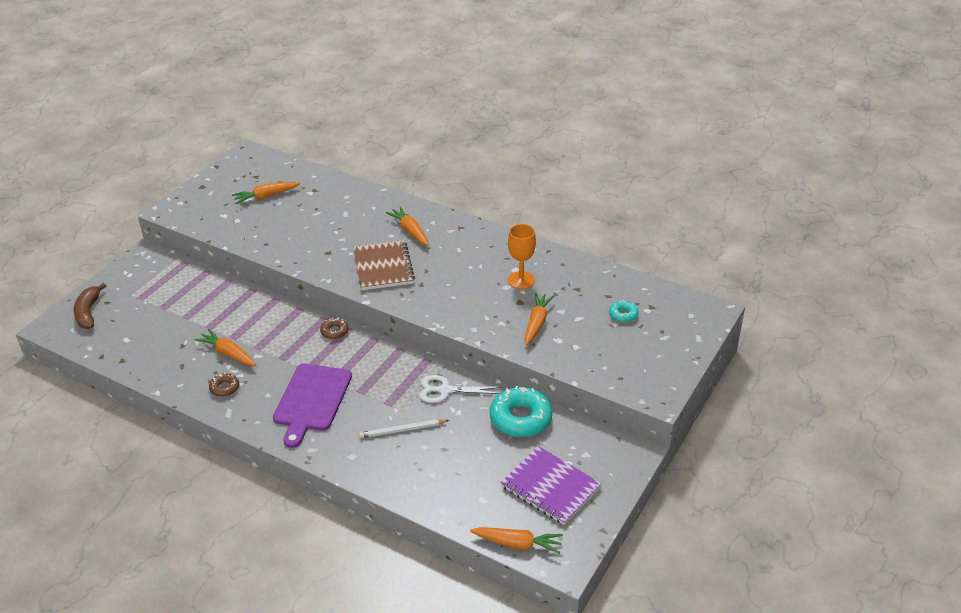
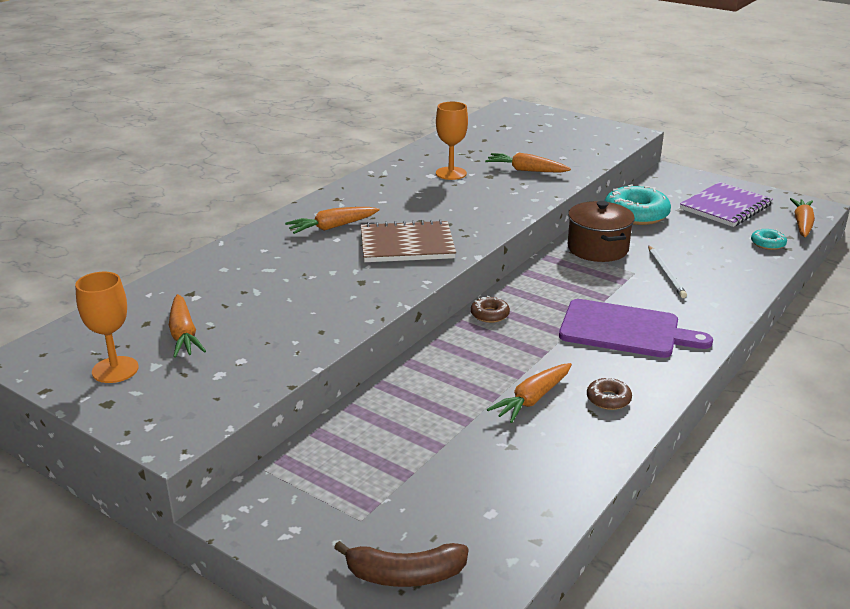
camera: 85 degrees left, 10 degrees down
(232, 182) = (115, 370): none -> orange goblet
(445, 390) = (597, 249): white scissors -> brown pot
(623, 315) = (515, 136): turquoise donut -> turquoise donut (768, 244)

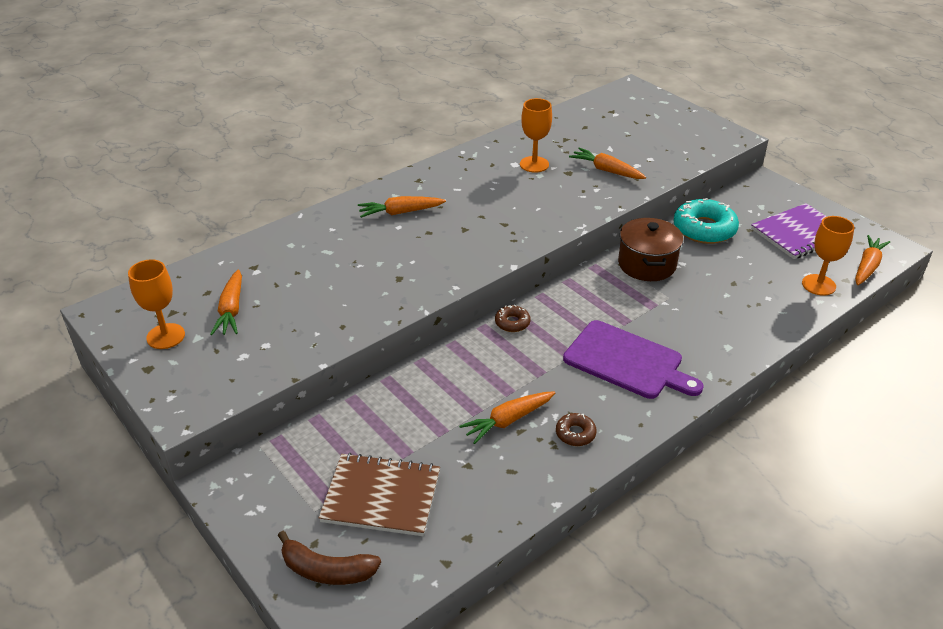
camera: 15 degrees right, 10 degrees up
(407, 245) = (456, 243): brown notebook -> brown notebook (381, 496)
(666, 273) = (698, 304): white pencil -> none
(768, 244) = (818, 285): turquoise donut -> orange goblet

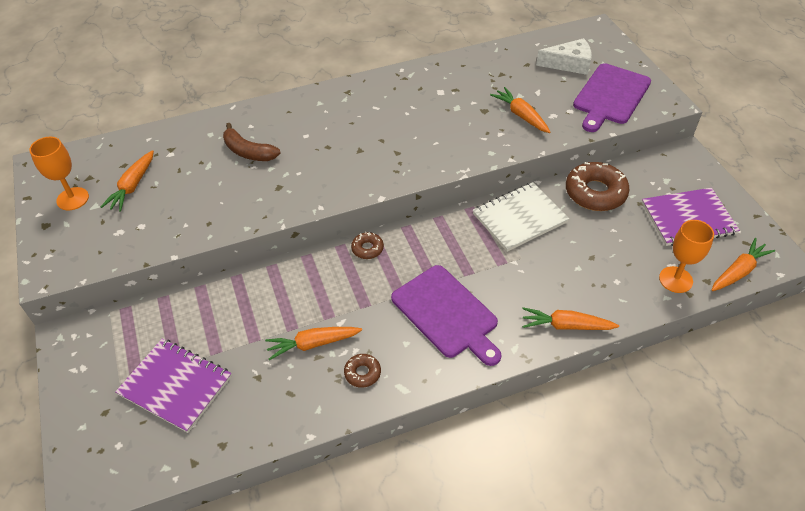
camera: 20 degrees right, 10 degrees up
(327, 570) = (101, 439): brown banana -> brown banana (248, 152)
(381, 496) = (175, 386): brown notebook -> purple notebook
(400, 212) = (315, 121): orange carrot -> orange carrot (566, 325)
(534, 164) = (457, 95): orange goblet -> none
(625, 120) = (569, 64): none -> white cheese
(647, 264) = (519, 218): brown pot -> white notebook
(679, 140) = (610, 96): none -> purple cutting board
(704, 229) = (595, 193): turquoise donut -> brown donut

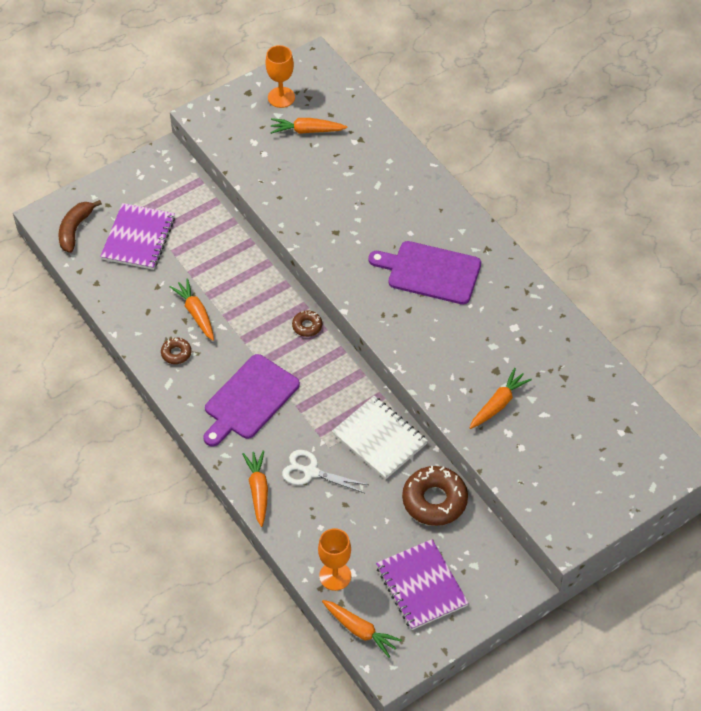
camera: 75 degrees right, 5 degrees up
(248, 152) = (374, 196): brown banana -> brown banana (75, 229)
(549, 277) = (311, 472): none -> white scissors
(569, 64) = (605, 439): white cheese -> none
(610, 96) = (559, 483): purple cutting board -> purple cutting board (430, 272)

